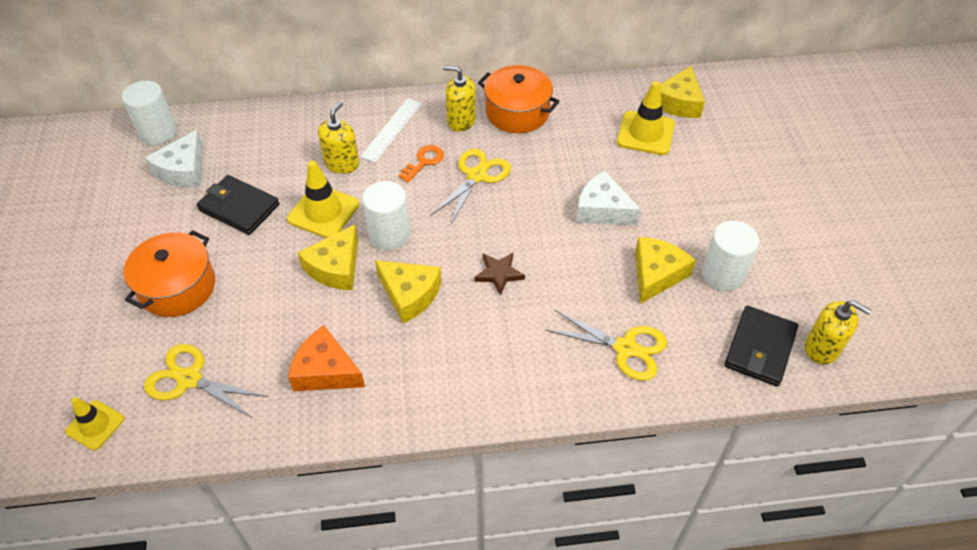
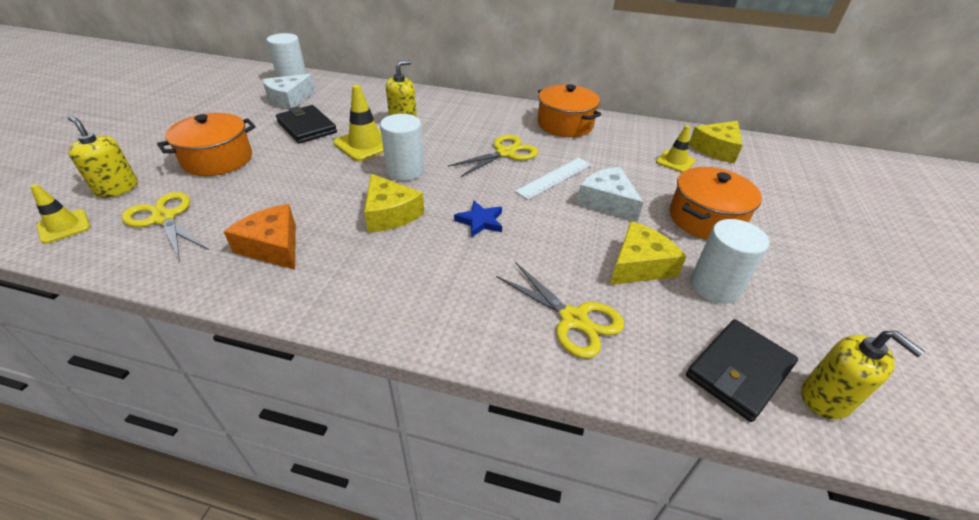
camera: 20 degrees right, 10 degrees down
(336, 267) = (345, 179): yellow cheese -> none
(391, 129) = (456, 112): white ruler -> white ruler (554, 178)
(424, 161) = (468, 135): orange key -> none
(461, 120) = (515, 119): yellow soap dispenser -> yellow soap dispenser (117, 188)
(499, 274) = (480, 221): brown star -> blue star
(645, 133) = (675, 161): yellow traffic cone -> yellow traffic cone, size x0.64
(694, 201) = (705, 219): none -> orange pot

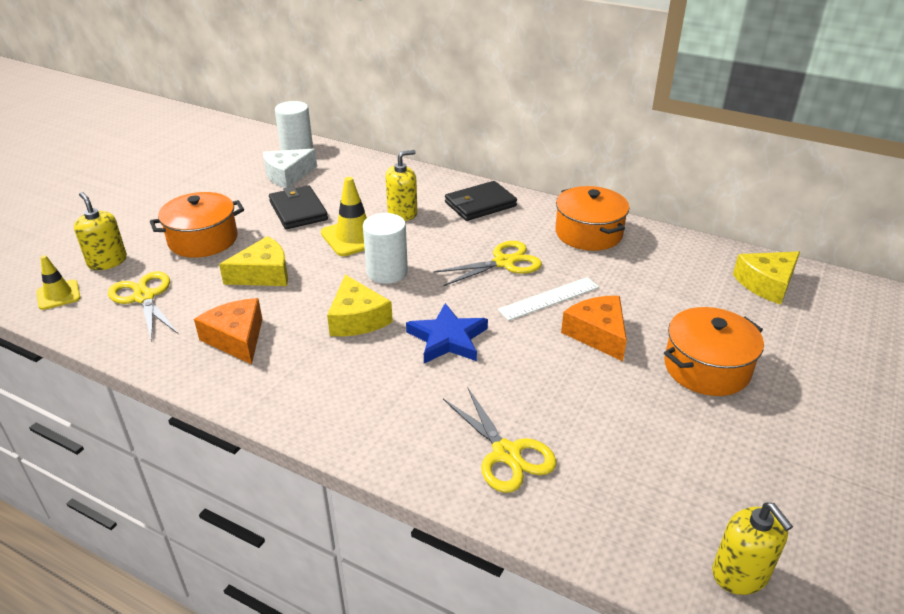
camera: 15 degrees right, 5 degrees down
(480, 221) = (448, 339): blue star -> blue star, size x1.52
(607, 202) = (598, 334): white cheese -> orange cheese
(639, 265) = (602, 409): yellow cheese -> yellow cheese (263, 274)
(675, 161) = (704, 294): yellow traffic cone -> none
(715, 286) = (677, 444): white cylinder -> none
(738, 371) = (658, 532): black wallet -> black wallet (480, 204)

